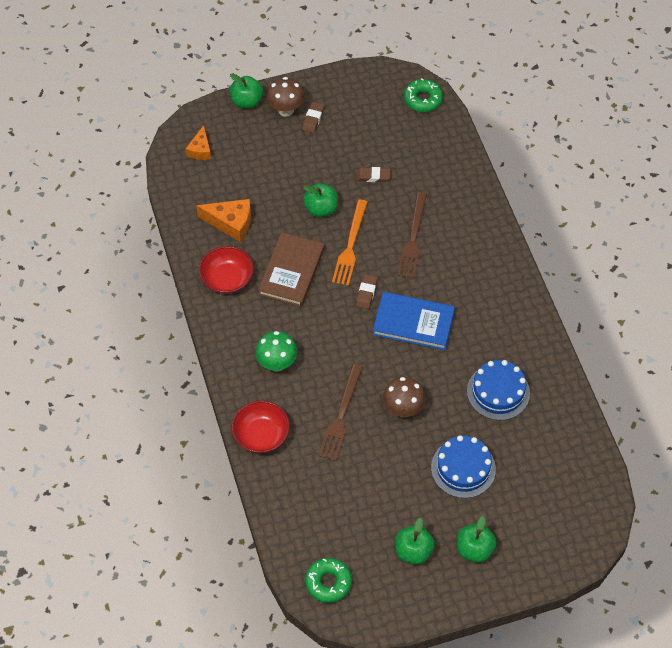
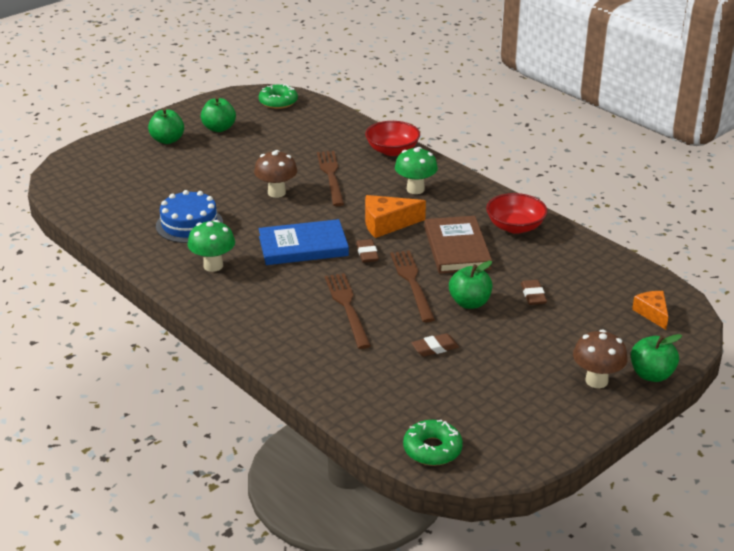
camera: 155 degrees right, 25 degrees down
(231, 223) = (554, 265): orange cheese -> orange cheese (387, 224)
(313, 119) = (554, 382): brown eraser -> brown eraser (533, 295)
(350, 246) = (412, 283): orange fork -> brown fork
(463, 468) = (200, 175): blue cake -> none
(496, 327) = (213, 266): none -> green mushroom

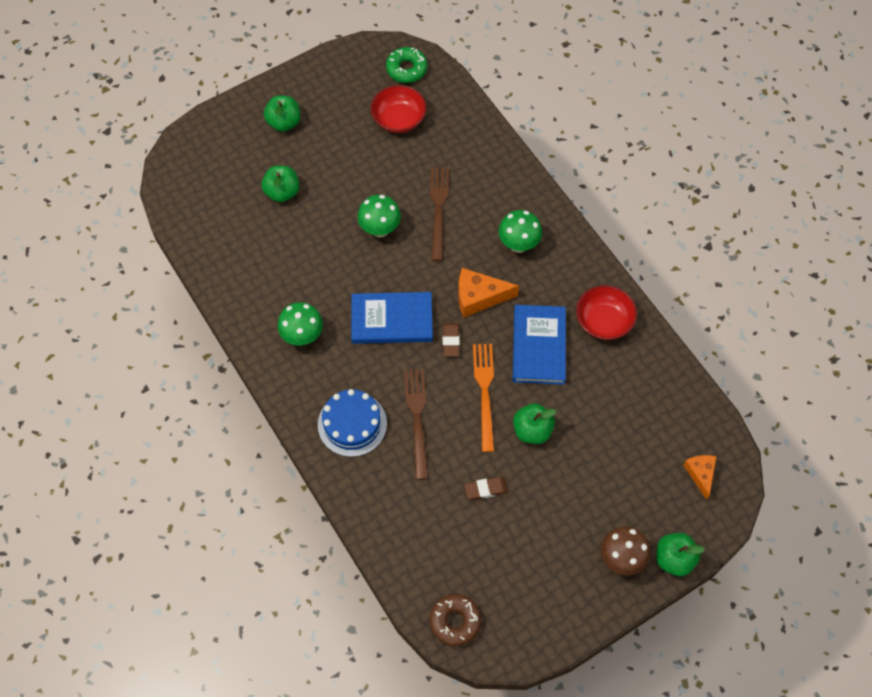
camera: 10 degrees right, 30 degrees up
(189, 224) = (288, 268): blue cake -> blue cake (352, 424)
(219, 128) = (338, 109): green apple -> green apple (282, 192)
(276, 193) = (380, 229): brown mushroom -> green mushroom
(392, 150) = (509, 174): red bowl -> red bowl (399, 119)
(412, 283) = (485, 392): brown fork -> orange fork
(432, 449) = (455, 621): green donut -> brown donut
(456, 248) = (538, 346): brown book -> blue book
(533, 295) = (595, 429): brown eraser -> none

